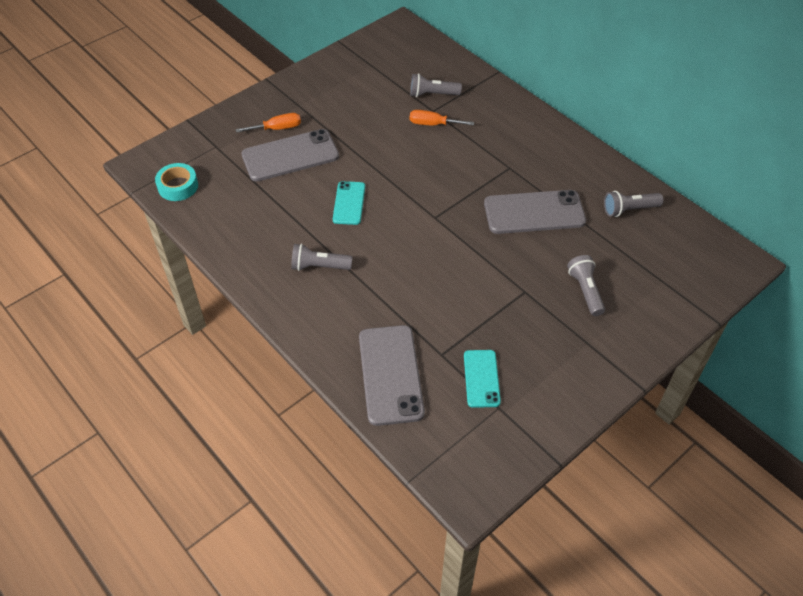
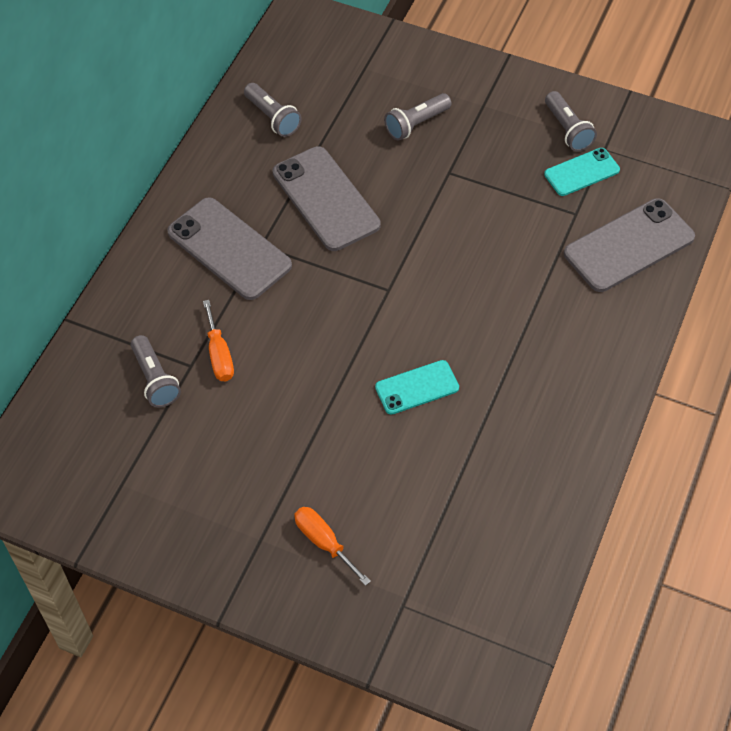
camera: 115 degrees left, 5 degrees up
(178, 186) = (505, 609): turquoise tape -> none
(290, 156) = (370, 497): grey phone -> grey phone (229, 249)
(319, 266) = (534, 372): grey flashlight -> grey flashlight (567, 130)

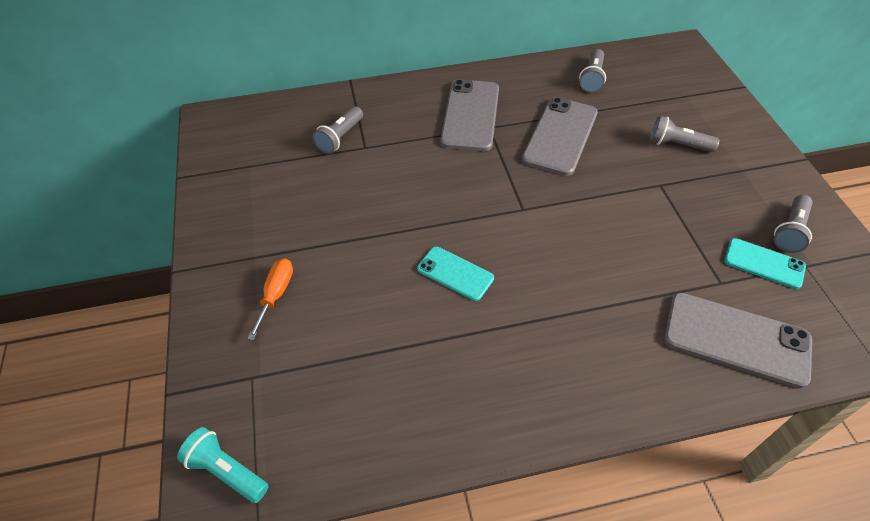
camera: 55 degrees right, 5 degrees down
(219, 355) = (385, 155): orange screwdriver -> none
(482, 665) = (227, 471): none -> turquoise flashlight

